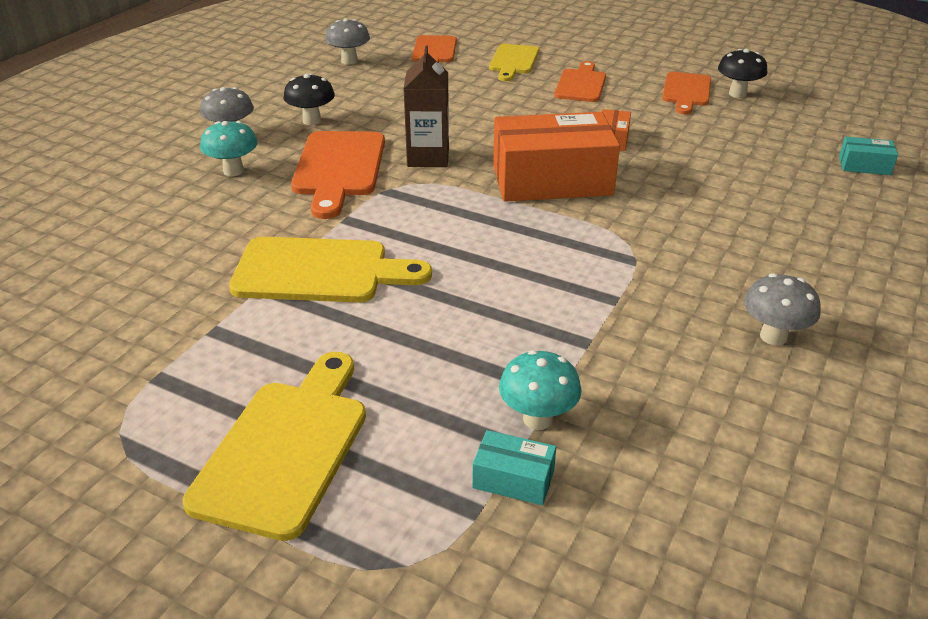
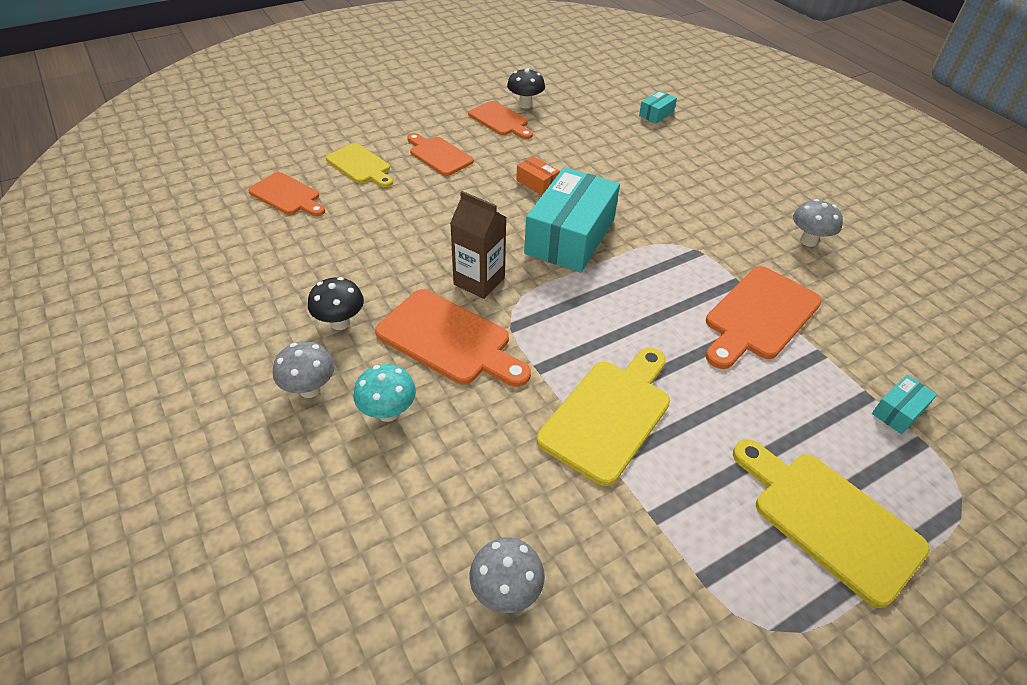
camera: 60 degrees left, 10 degrees up
(349, 61) = (241, 251): grey mushroom -> grey mushroom (506, 591)
(537, 419) = (845, 374): turquoise mushroom -> none
(552, 180) = (570, 236): orange box -> turquoise box
(569, 329) = (759, 316): none -> orange cutting board

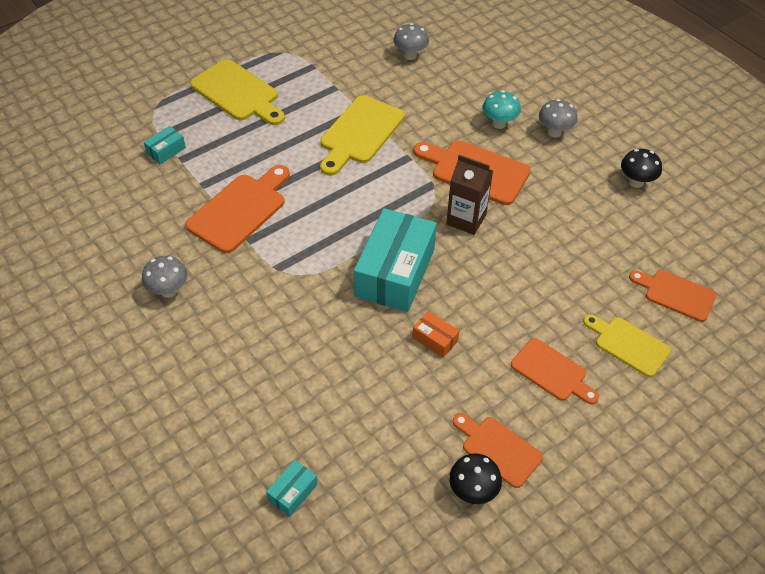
camera: 175 degrees right, 5 degrees up
(340, 322) = (558, 176): black mushroom -> black mushroom (636, 182)

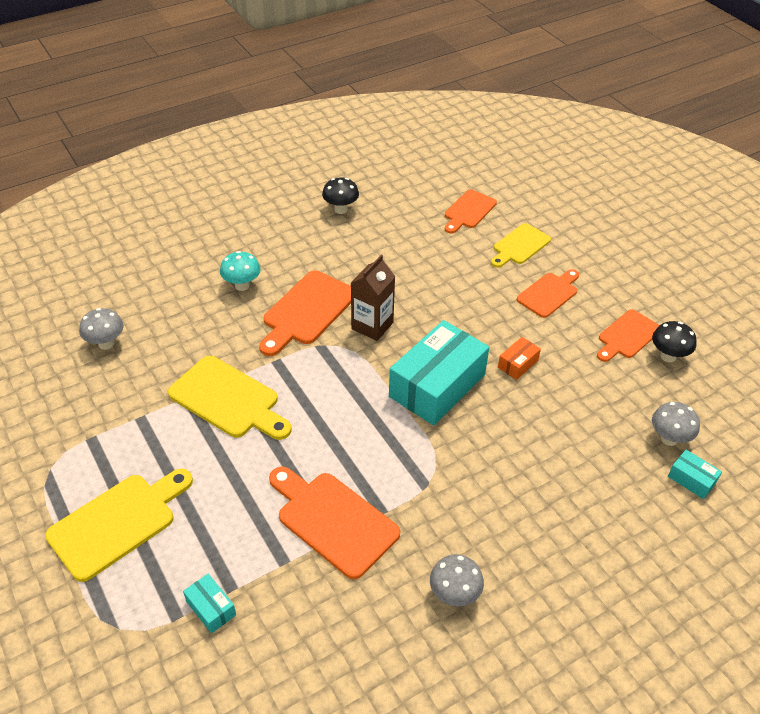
camera: 85 degrees left, 5 degrees down
(395, 272) = (437, 385): turquoise box -> turquoise box turned 75 degrees counterclockwise
(554, 132) = (264, 249): grey mushroom -> grey mushroom (669, 439)

